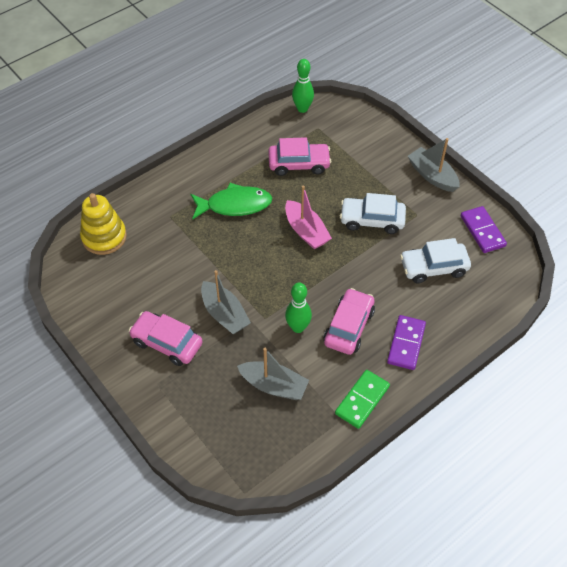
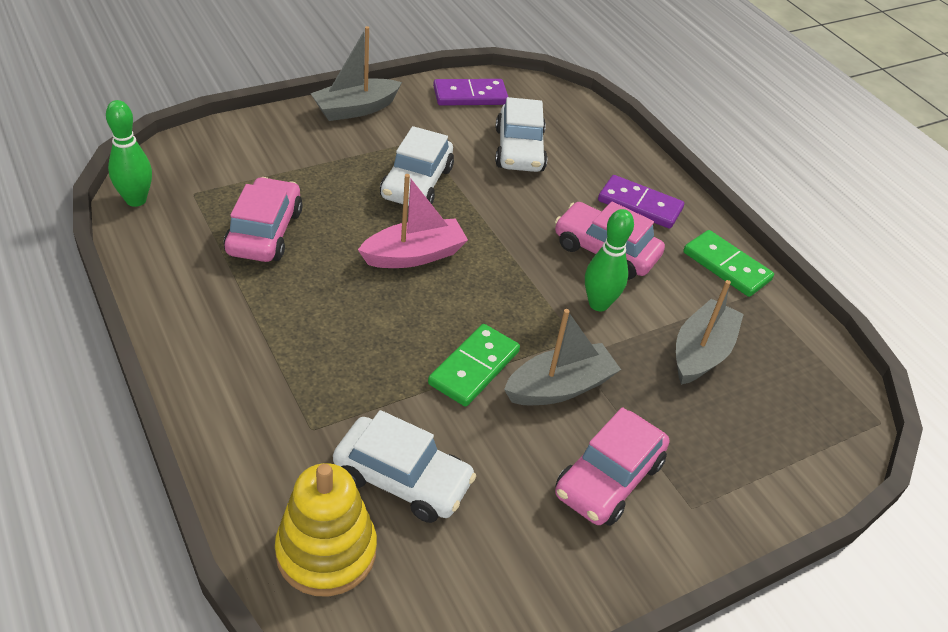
camera: 85 degrees left, 10 degrees down
(148, 256) = (402, 479): none -> white car
(227, 273) = (474, 368): none -> green domino
(234, 205) = (323, 330): green fish -> none

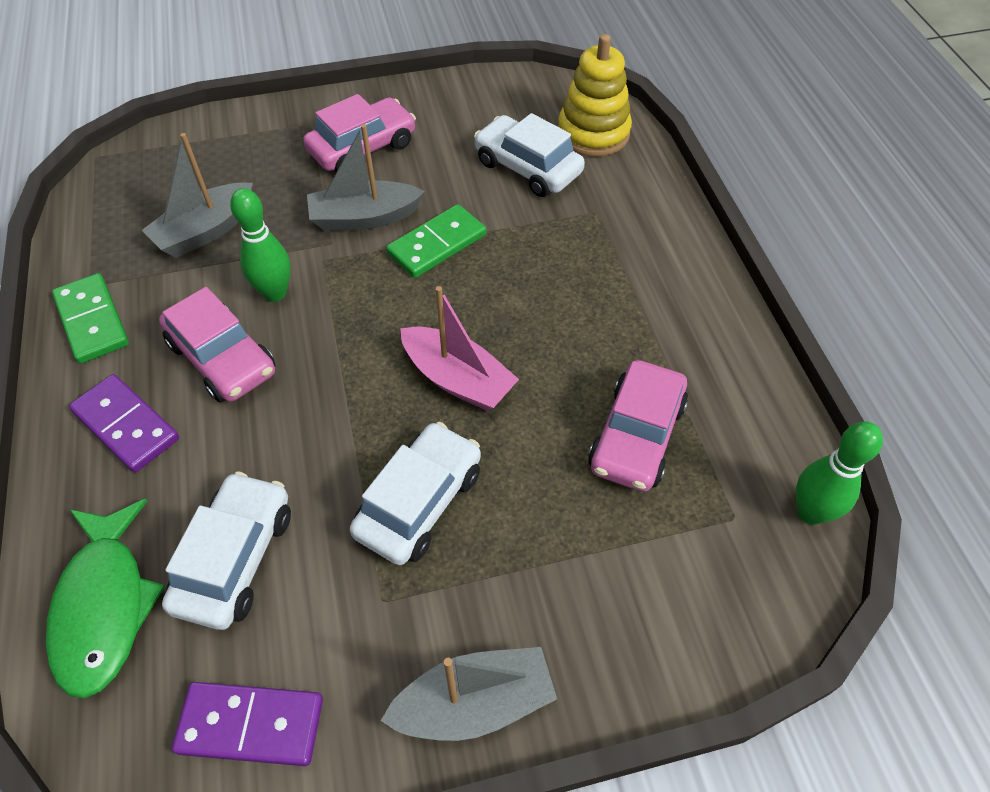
camera: 160 degrees left, 10 degrees up
(414, 255) = (458, 379): pink boat -> pink boat turned 135 degrees counterclockwise
(578, 127) = (104, 606): none -> green fish

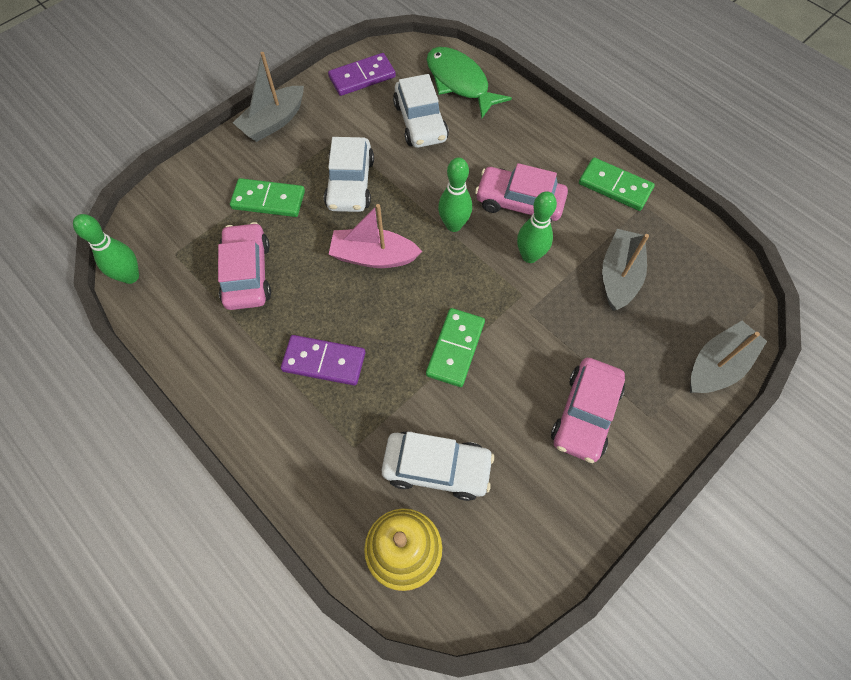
camera: 150 degrees right, 10 degrees up
(126, 425) = (532, 147): purple domino -> purple domino (324, 361)
(328, 370) = (453, 225): none -> green bowling pin
(364, 218) = (524, 344): grey boat -> grey boat (717, 365)
(557, 538) = (268, 200): none -> green domino

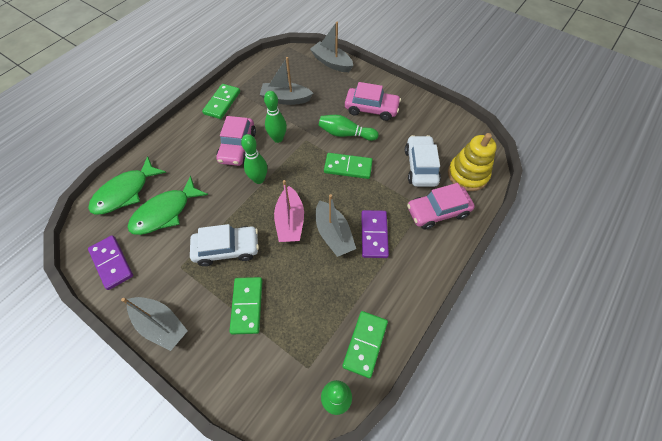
camera: 100 degrees left, 5 degrees down
(177, 318) = (365, 344): none -> green domino
(247, 273) = (317, 302): pink car -> pink car (437, 211)
(339, 308) = (333, 234): none -> grey boat
(420, 122) = (165, 212): white car -> green fish
(528, 358) = (345, 134): none -> green bowling pin

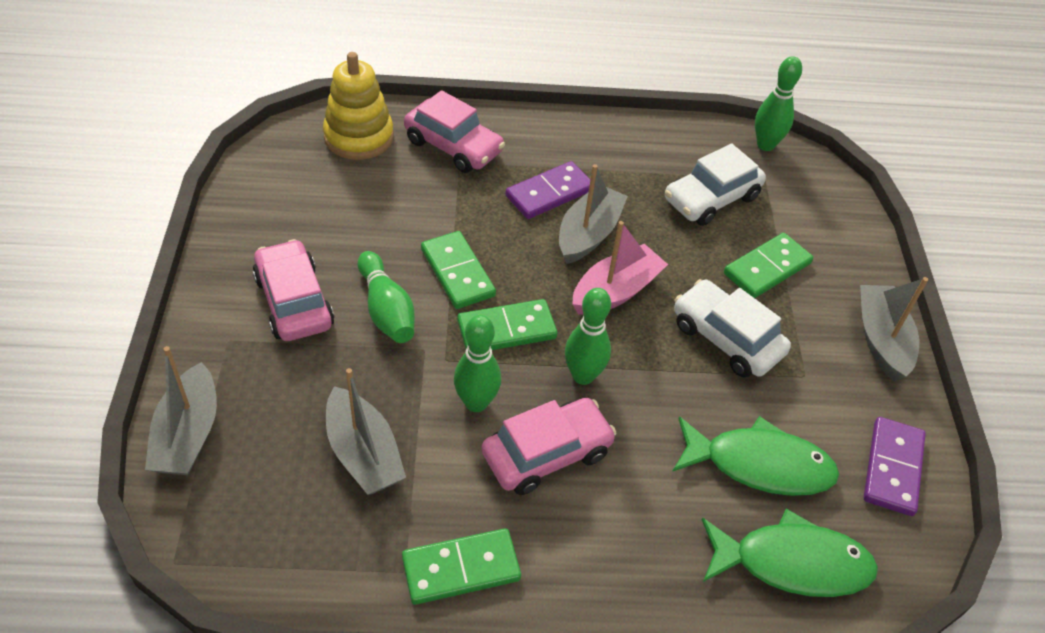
camera: 130 degrees left, 10 degrees down
(365, 344) = (691, 146): green domino -> green domino (506, 330)
(420, 166) = (384, 190): white car -> white car (711, 198)

